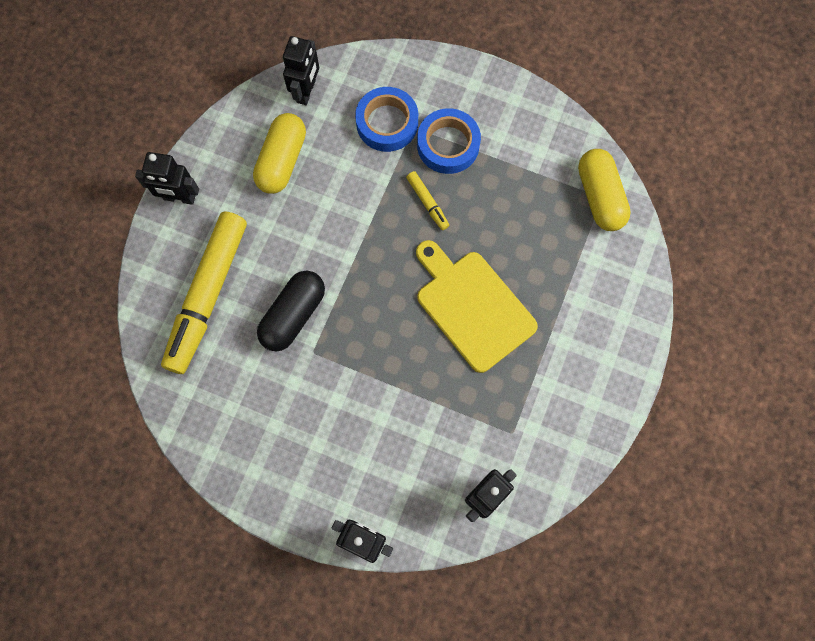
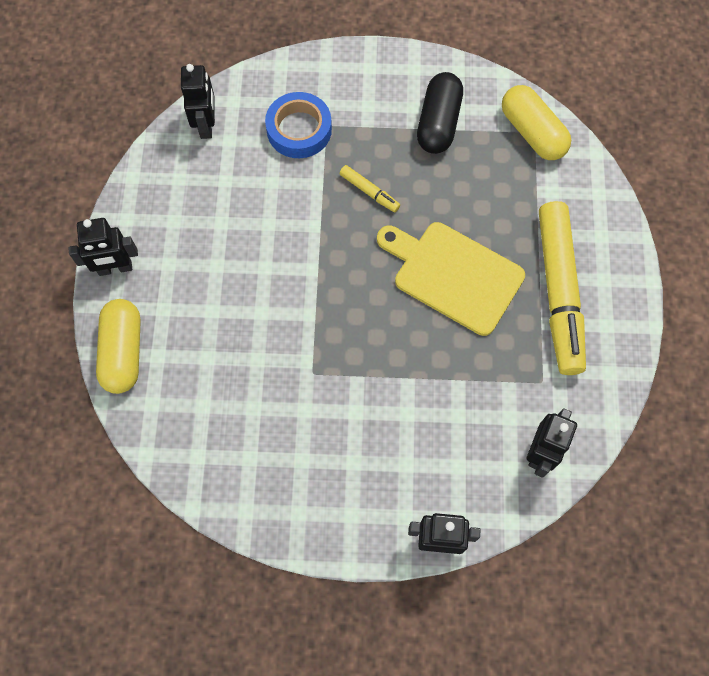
camera: 20 degrees left, 5 degrees down
(208, 295) = (182, 354): yellow marker -> yellow marker (558, 292)
(282, 161) = (208, 199): yellow capsule -> yellow capsule (123, 352)
(293, 315) = (278, 344): black capsule -> black capsule (438, 123)
(448, 145) = (367, 131): blue tape -> none

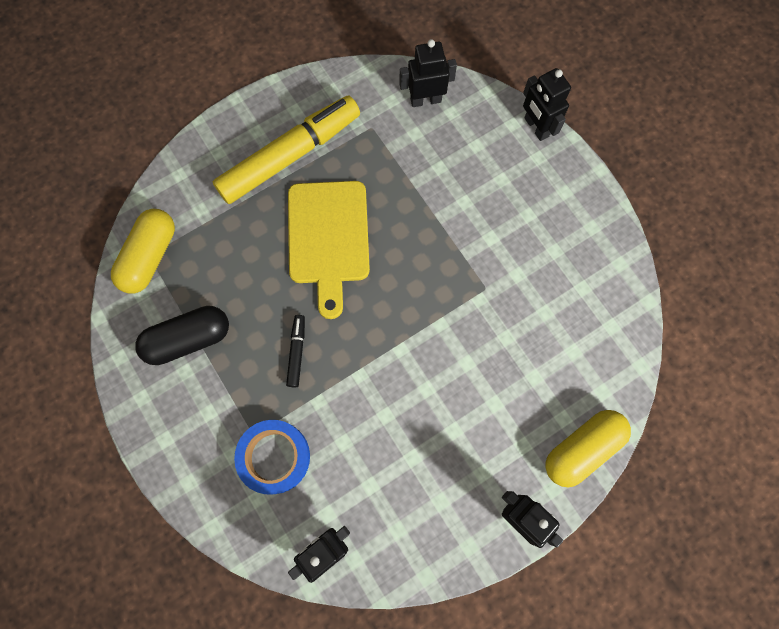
camera: 125 degrees left, 5 degrees up
(369, 192) = (297, 352): yellow marker -> black marker

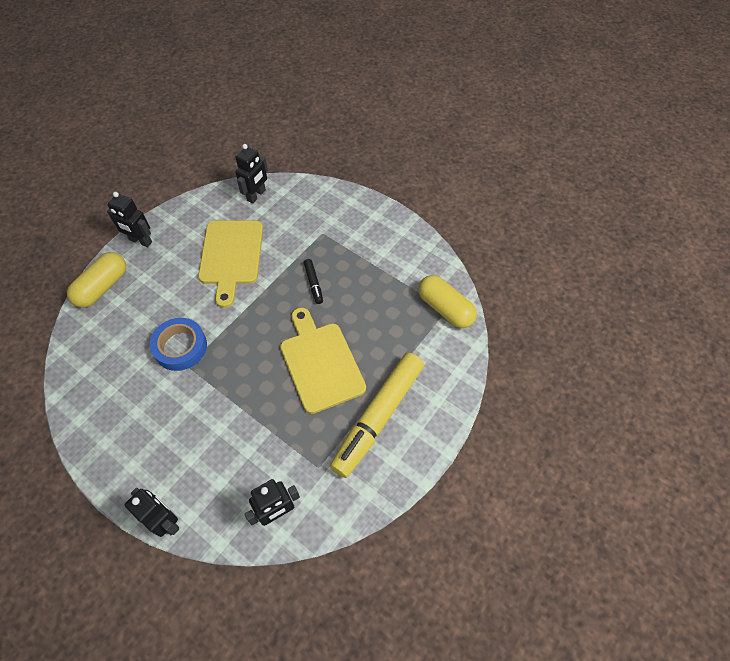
camera: 160 degrees right, 15 degrees down
(149, 257) = (445, 308): yellow capsule -> yellow capsule turned 45 degrees counterclockwise
(188, 339) = (390, 269): black capsule -> none
(274, 457) = (304, 226): blue tape -> blue tape (180, 347)
(394, 439) = (231, 256): none -> yellow cutting board

